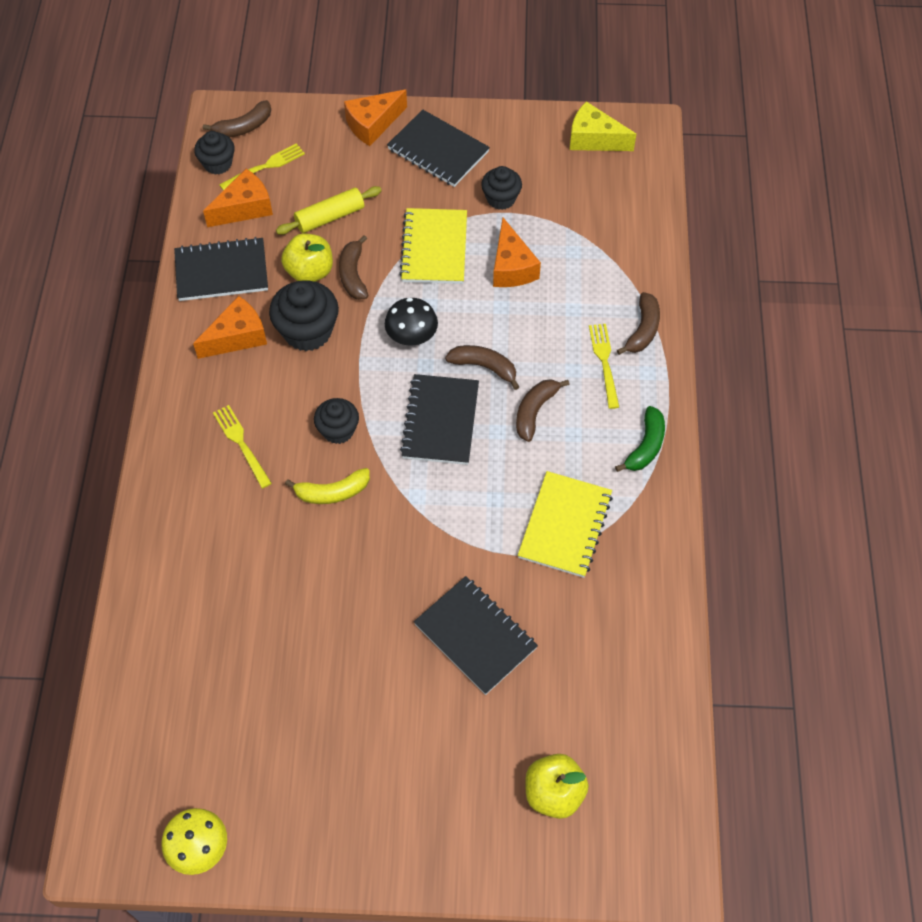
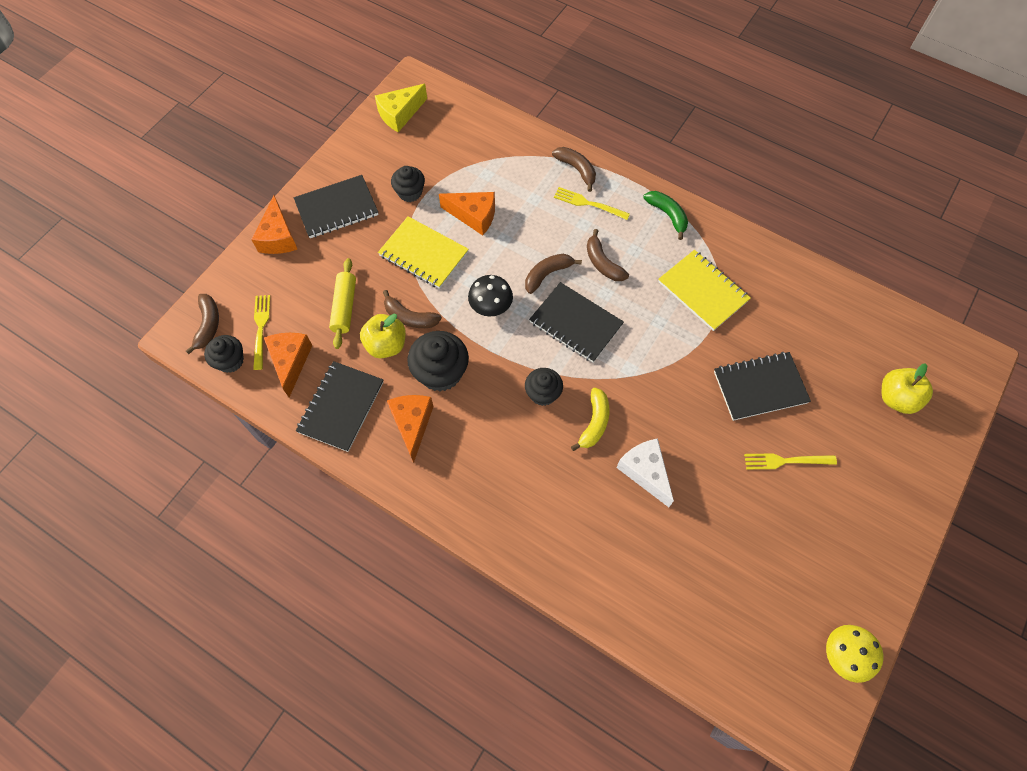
camera: 60 degrees left, 5 degrees up
(241, 443) = (513, 467): yellow fork -> yellow fork (785, 461)
(303, 565) = (645, 472): none -> white cheese

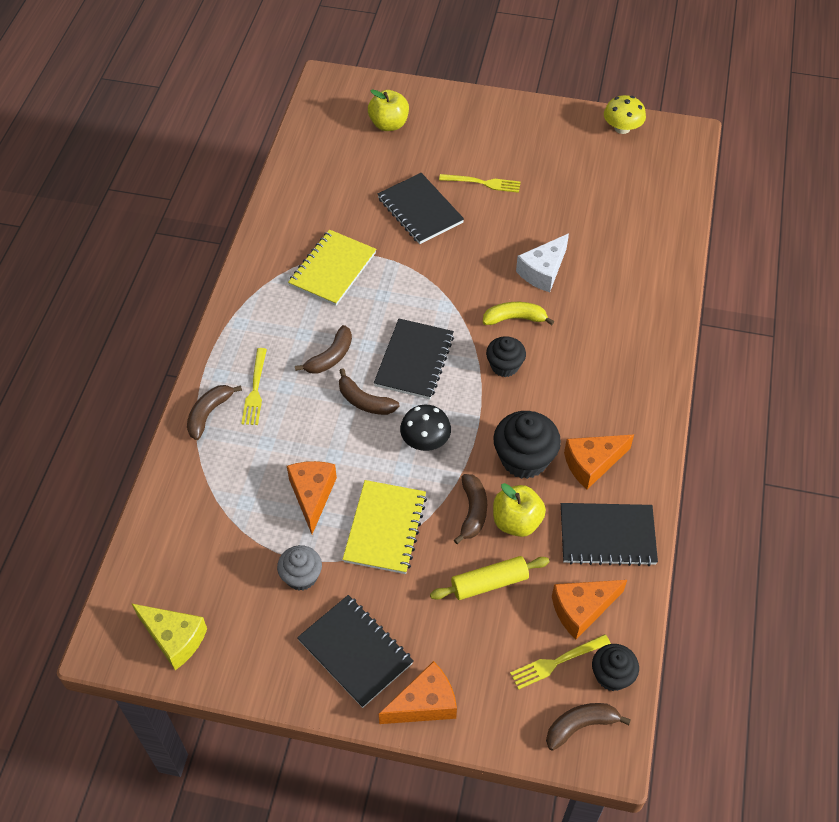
camera: 110 degrees left, 10 degrees down
(410, 192) = (301, 576): black cupcake -> grey cupcake
(667, 215) = (246, 317): green banana -> none
(785, 461) = (483, 183): yellow fork -> yellow fork turned 60 degrees counterclockwise

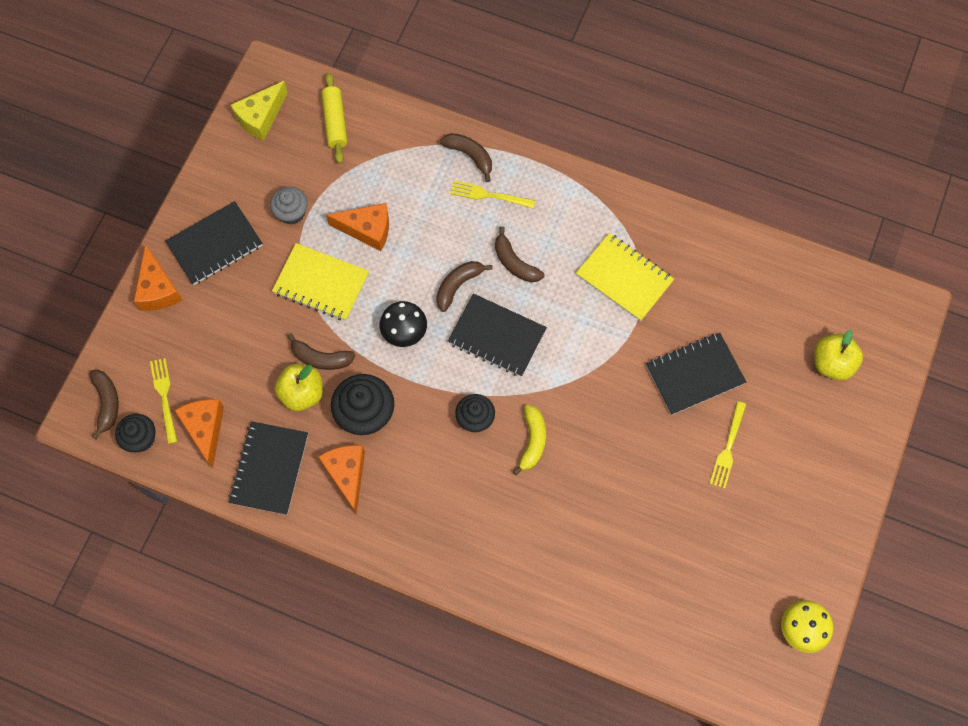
camera: 100 degrees right, 15 degrees up
(489, 583) = (249, 358): yellow rolling pin -> yellow rolling pin (335, 122)
(543, 271) = (590, 483): white cheese -> none

